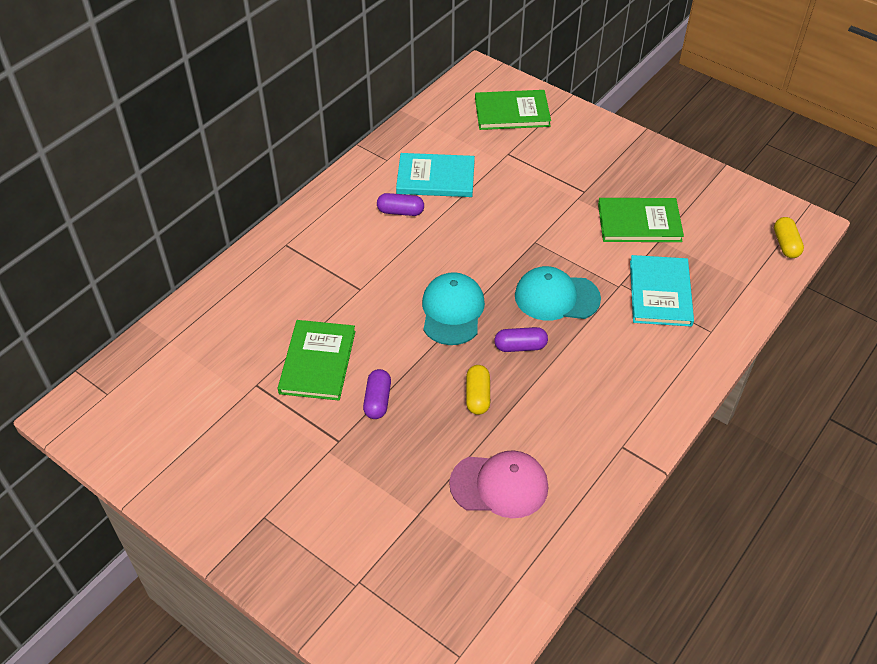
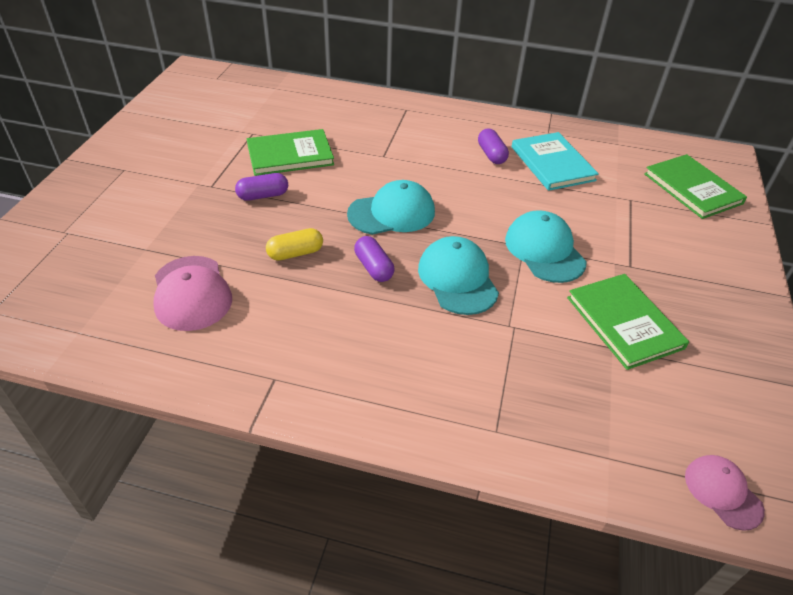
camera: 65 degrees right, 5 degrees down
(546, 231) = (544, 250): none -> turquoise cap
(660, 293) = (525, 365): turquoise book -> none
(785, 244) = (723, 492): yellow capsule -> pink cap

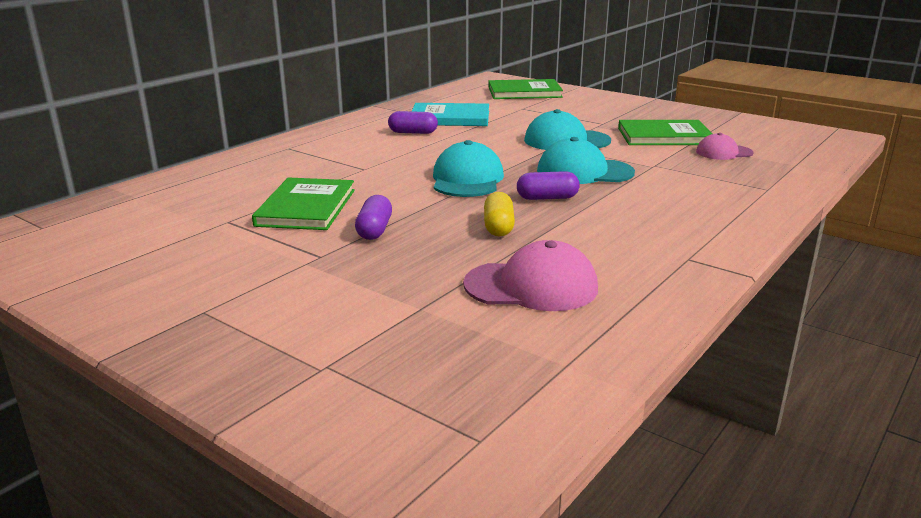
camera: 65 degrees left, 20 degrees down
(723, 492) = (825, 145): pink cap -> pink cap (724, 152)

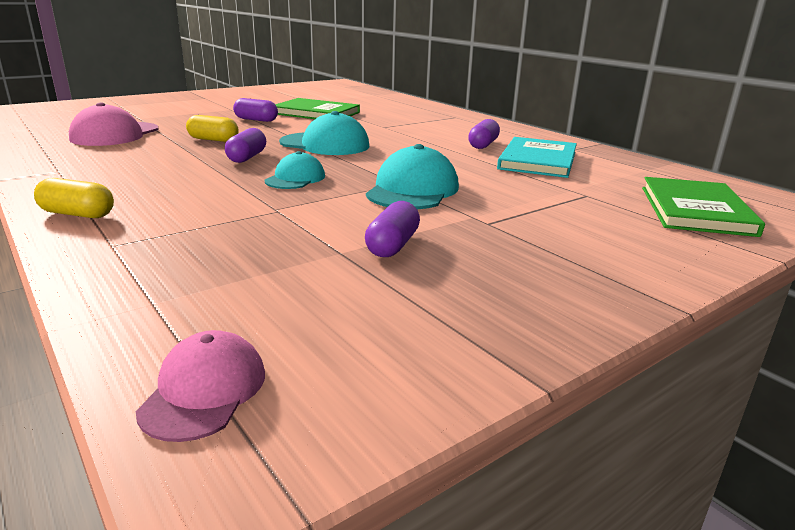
camera: 105 degrees right, 0 degrees up
(584, 172) = (295, 178): turquoise cap -> turquoise cap, size x0.62
(664, 136) = (392, 245): green book -> purple capsule
(724, 152) = (275, 264): pink cap -> pink cap (204, 391)
(750, 213) = (77, 214): none -> yellow capsule

